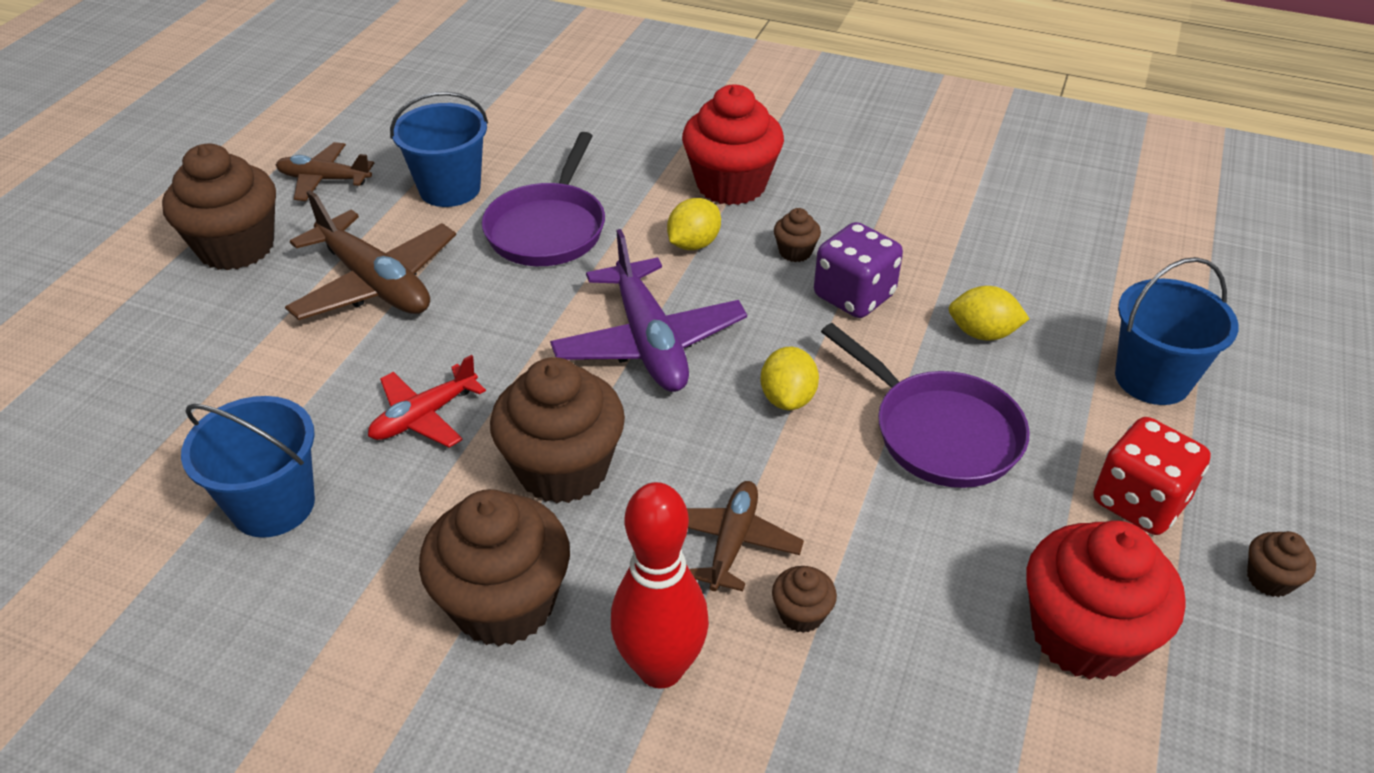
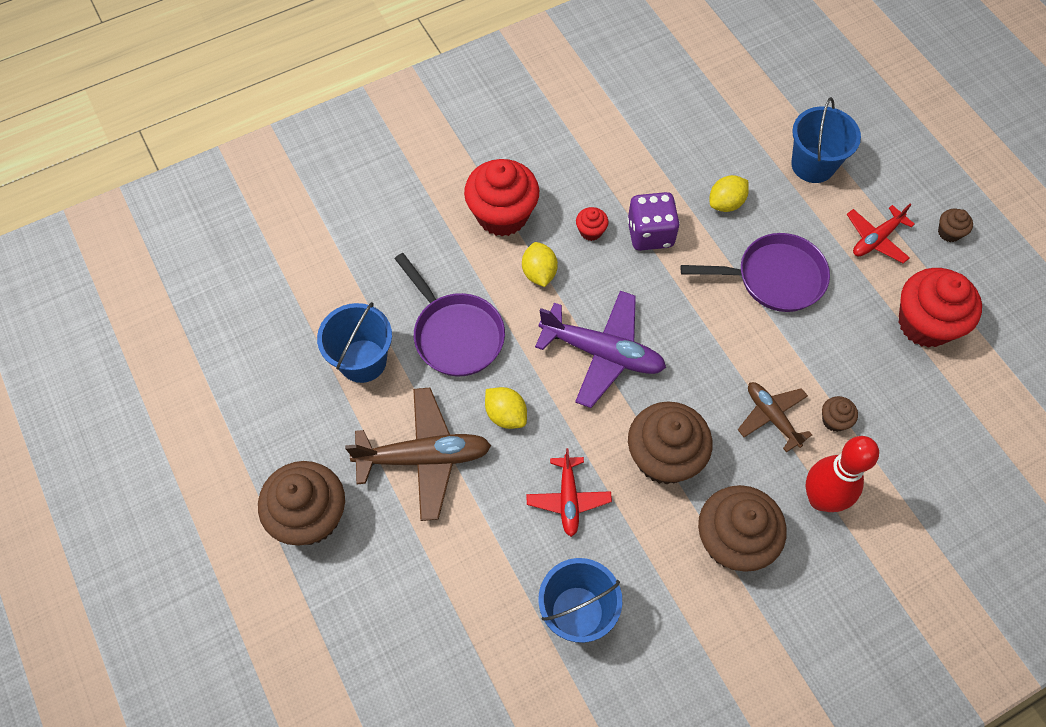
camera: 50 degrees left, 20 degrees up
(324, 180) = (281, 425): brown plane -> none
(787, 398) = (698, 322): yellow lemon -> yellow lemon (506, 415)
(795, 252) = (591, 231): brown cupcake -> red cupcake
(1139, 502) = (876, 239): red dice -> red plane

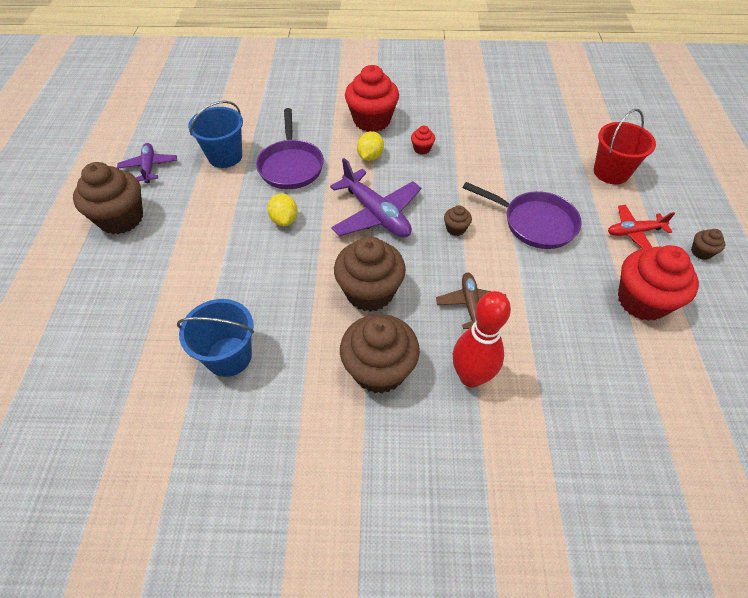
camera: 30 degrees right, 10 degrees down
(279, 426) = (149, 167): none -> purple plane
(424, 458) = (214, 219): brown plane -> none
(568, 499) = (283, 285): red plane -> none
(650, 234) = (461, 165): purple dice -> none
(726, 203) = (528, 169): yellow lemon -> none
(813, 165) = (611, 172): blue bucket -> red bucket
(834, 420) = (520, 329): brown cupcake -> brown cupcake (455, 229)

